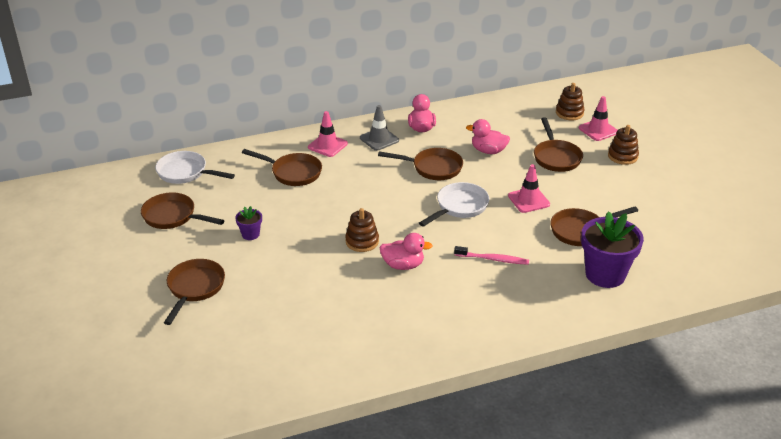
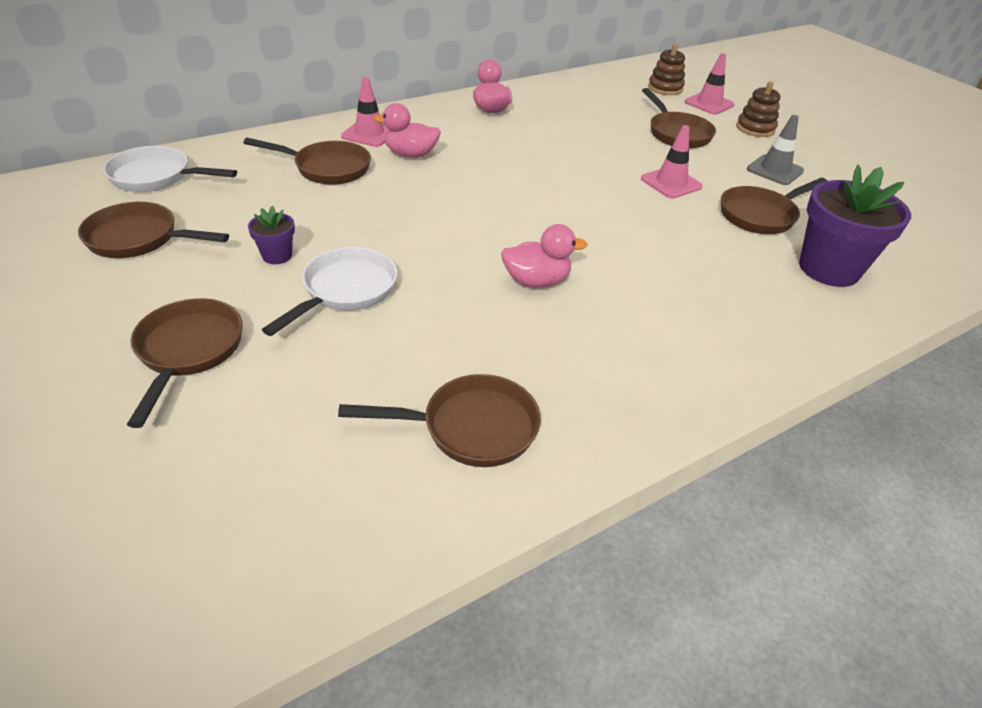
camera: 15 degrees left, 5 degrees up
(362, 241) = (460, 252): brown stacking toy -> none
(379, 139) = (439, 124): grey traffic cone -> grey traffic cone (774, 170)
(433, 168) = (525, 152): brown pan -> brown pan (471, 428)
(459, 207) = (583, 197): white pan -> white pan (345, 291)
(488, 151) = (588, 130): pink duck -> pink duck (410, 154)
(493, 259) = (664, 261): pink toothbrush -> none

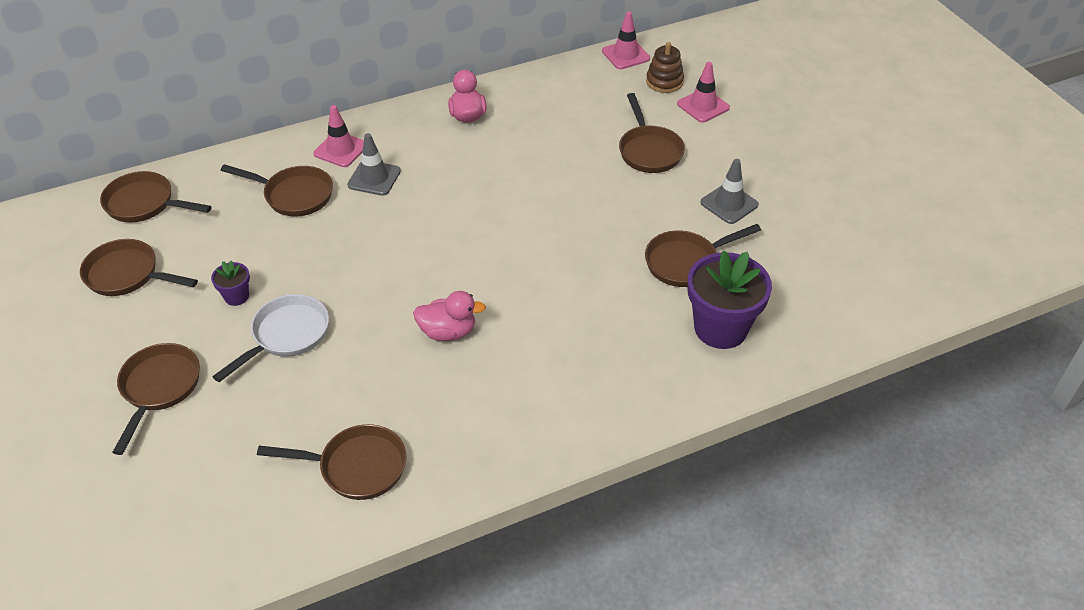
camera: 10 degrees right, 5 degrees up
(156, 177) = (145, 204): white pan -> brown pan
(410, 154) = (374, 178): pink duck -> grey traffic cone
(671, 183) = (615, 219): pink traffic cone -> pink traffic cone (625, 55)
(755, 128) = (737, 144): brown stacking toy -> none

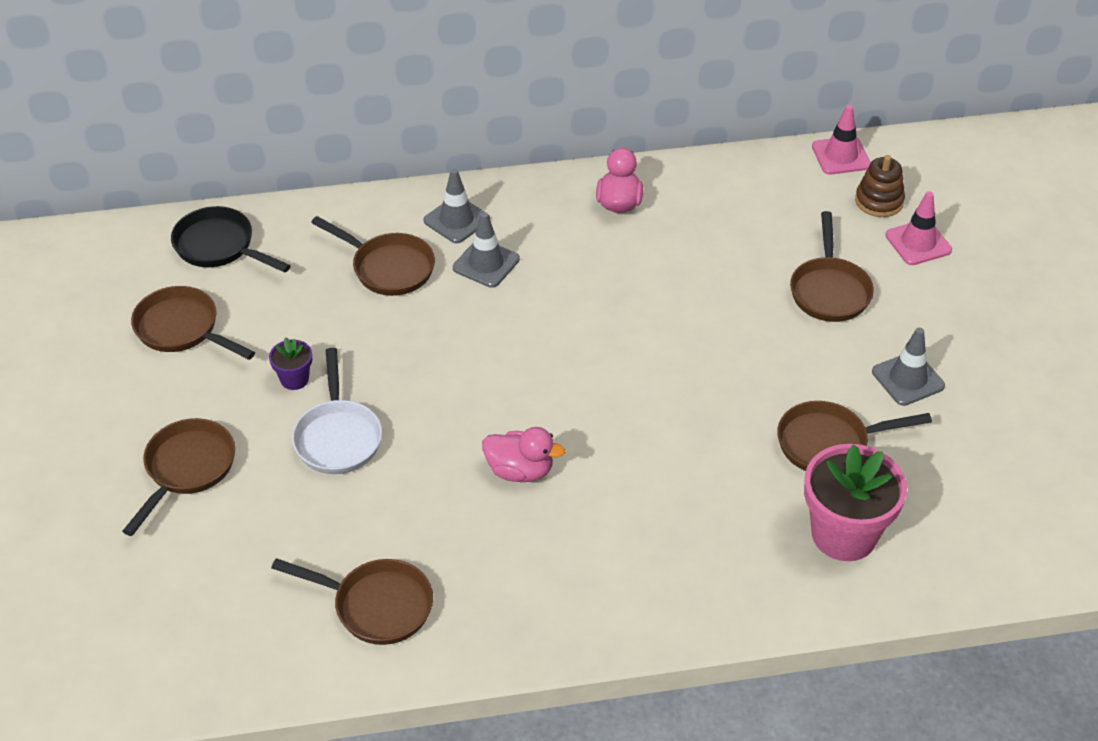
camera: 15 degrees right, 0 degrees up
(145, 204) = (219, 247): brown pan -> black pan
(286, 335) = (338, 437): white pan -> white pan turned 120 degrees clockwise
(341, 150) = (456, 220): pink traffic cone -> grey traffic cone
(720, 328) = (844, 534): purple flower pot -> pink flower pot

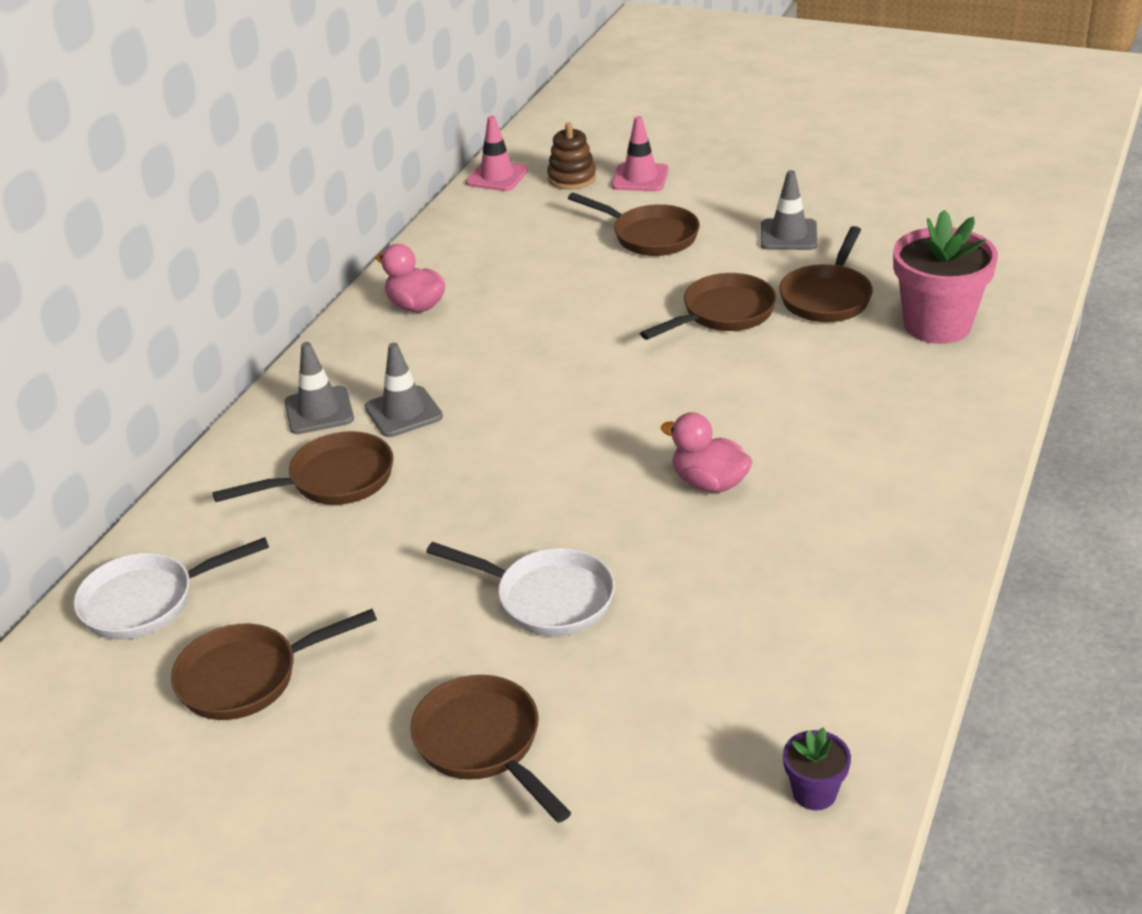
camera: 55 degrees left, 10 degrees down
(219, 247) = (147, 602): black pan -> white pan
(294, 379) = (427, 605): purple flower pot -> purple flower pot (814, 793)
(376, 605) = (815, 646): brown pan -> brown pan (723, 314)
(520, 471) = (709, 483): pink duck -> pink duck turned 105 degrees counterclockwise

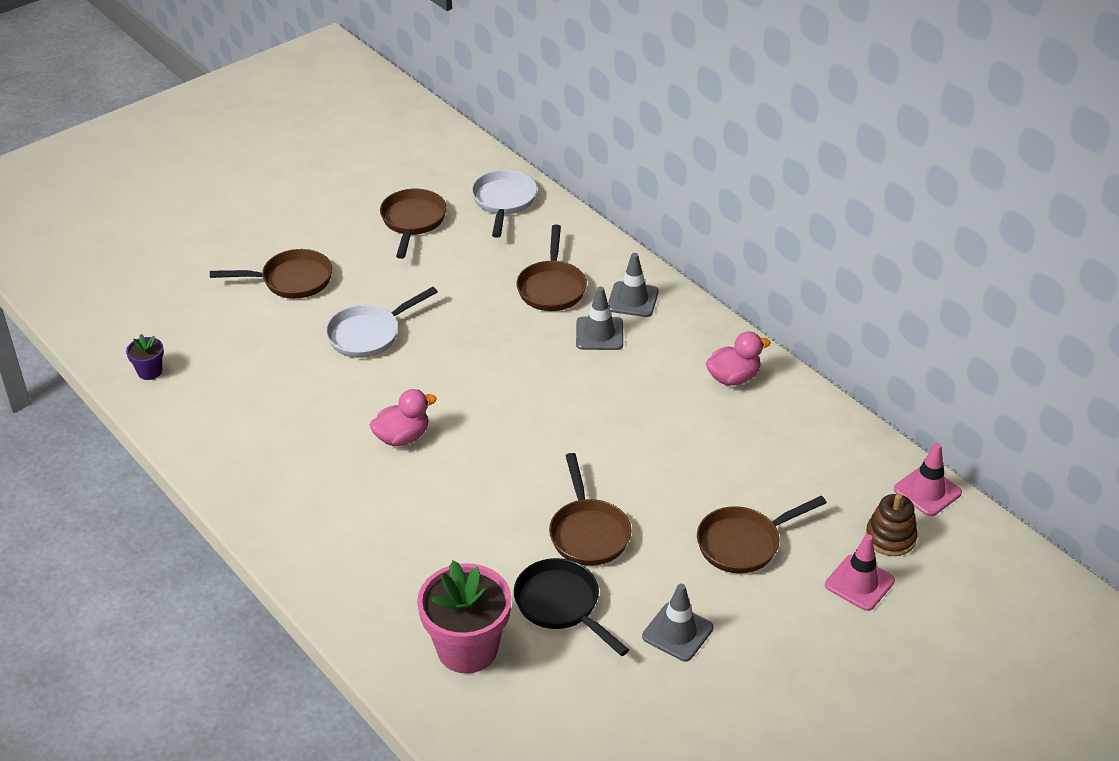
camera: 115 degrees right, 5 degrees up
(827, 297) = (561, 605): brown pan -> black pan

